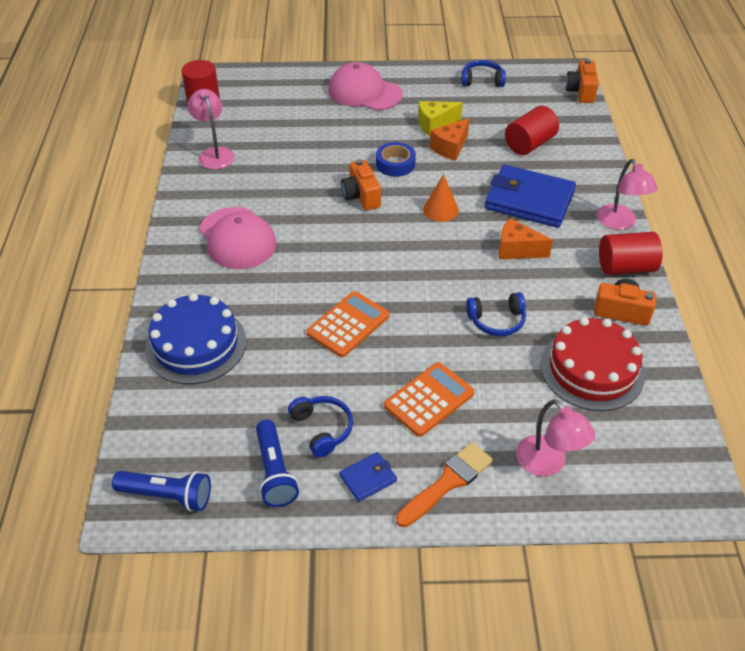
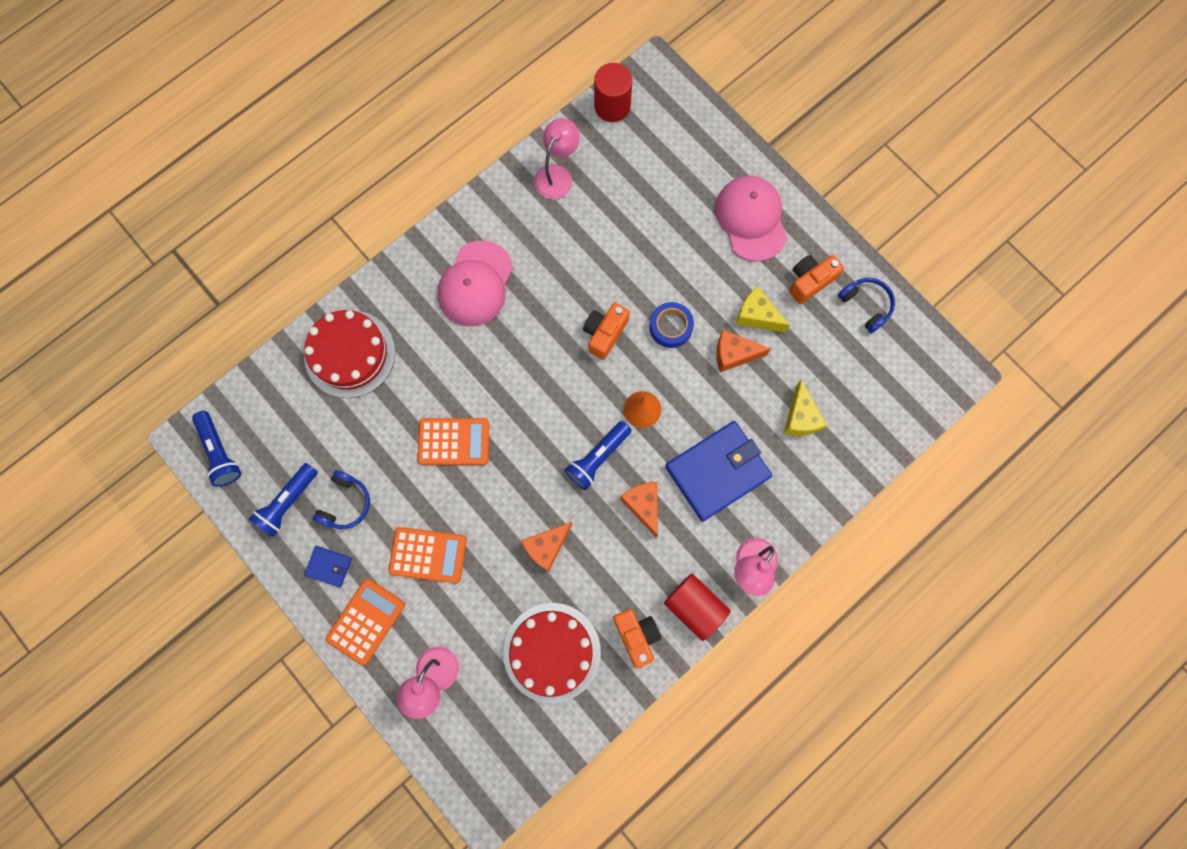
camera: 50 degrees right, 30 degrees up
(196, 344) = (350, 354): blue cake -> red cake
(447, 482) = (366, 621): orange brush -> orange calculator
(453, 252) = (598, 458): none -> blue flashlight
(497, 321) = (546, 547): blue headphones -> orange cheese
(529, 144) = (800, 417): red cylinder -> yellow cheese
(529, 200) = (717, 472): blue wallet -> blue wallet turned 75 degrees clockwise
(581, 91) = (931, 407): orange camera -> orange camera (810, 281)

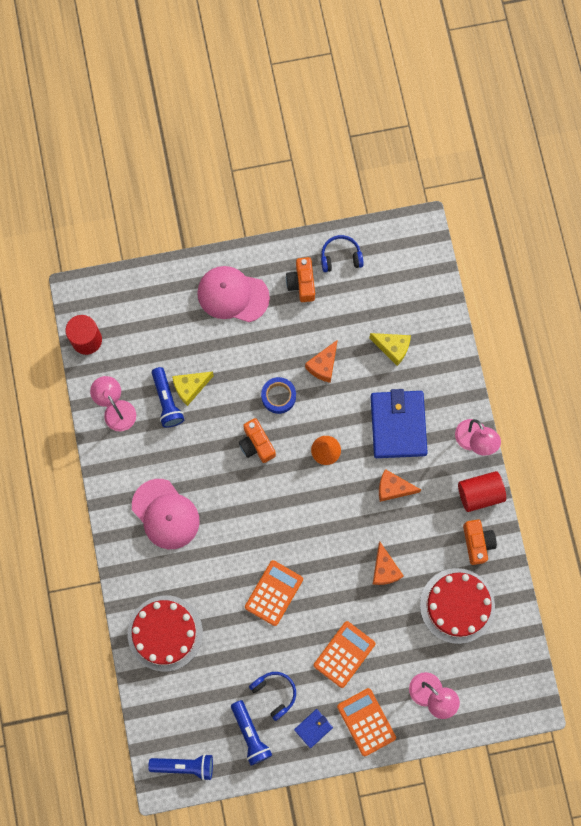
camera: 60 degrees left, 0 degrees up
(598, 458) = (342, 500): blue flashlight -> blue flashlight (167, 401)
(636, 635) = (477, 543): orange camera -> orange camera turned 75 degrees clockwise
(756, 316) = (305, 334): yellow cheese -> yellow cheese (190, 388)

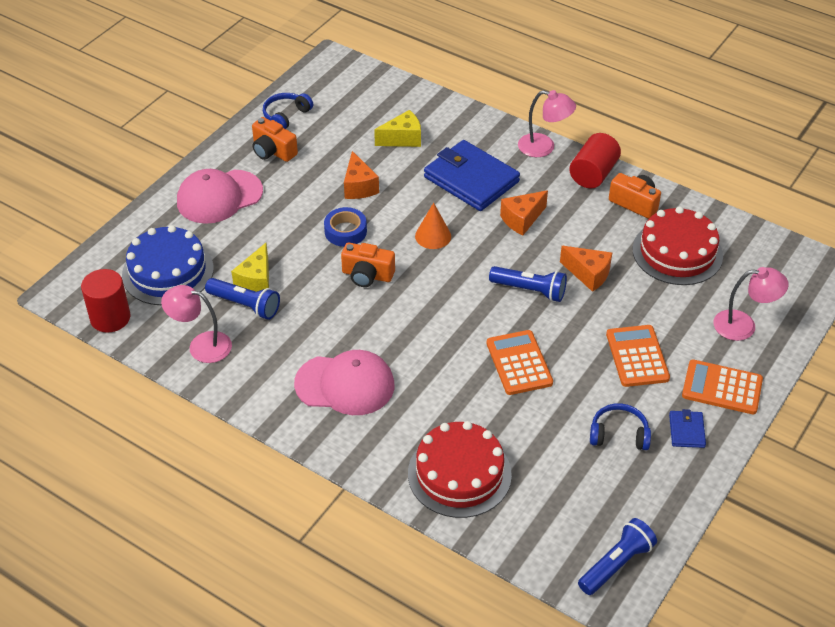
camera: 45 degrees left, 30 degrees down
(148, 332) = (168, 272): none -> blue cake
(250, 734) = (640, 484): blue flashlight -> blue flashlight (529, 290)

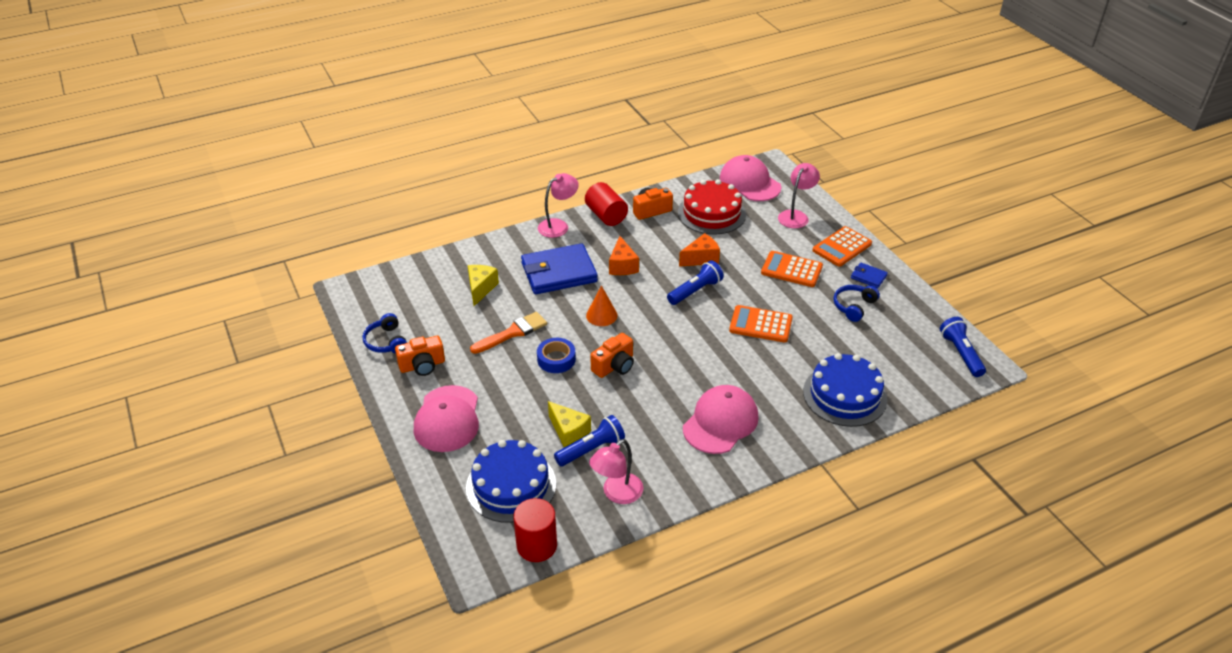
camera: 60 degrees left, 5 degrees down
(359, 187) = (512, 333): orange cheese -> orange brush
(459, 474) = (844, 395): red cake -> blue cake
(768, 263) = (750, 183): none -> pink cap

